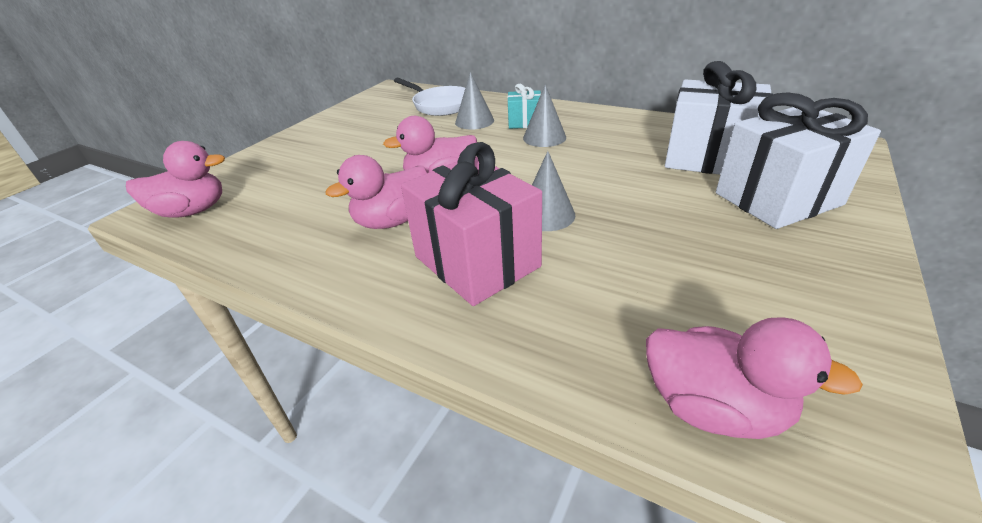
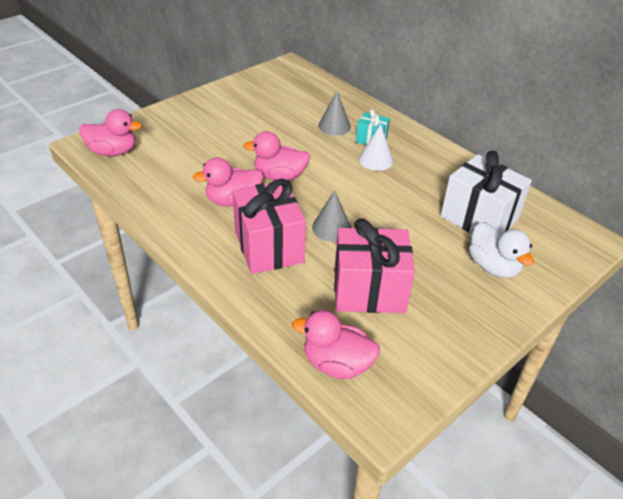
camera: 15 degrees right, 5 degrees up
(440, 105) = (317, 99): white pan -> none
(544, 137) = (376, 160): grey cone -> white cone
(659, 274) = (369, 290): none -> pink gift
(713, 407) = (337, 364): pink duck -> pink duck turned 150 degrees clockwise
(777, 199) = (493, 266): white gift -> white duck

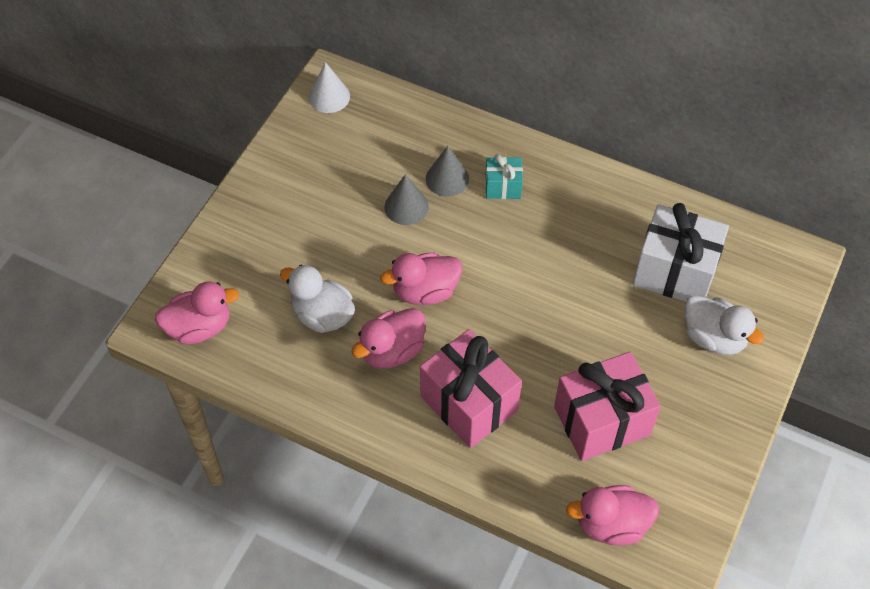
camera: 20 degrees left, 15 degrees up
(198, 169) = (322, 315): none -> white duck
(331, 228) = (523, 349): grey cone -> grey cone (406, 206)
(376, 160) = (523, 221): white cone -> white cone (329, 96)

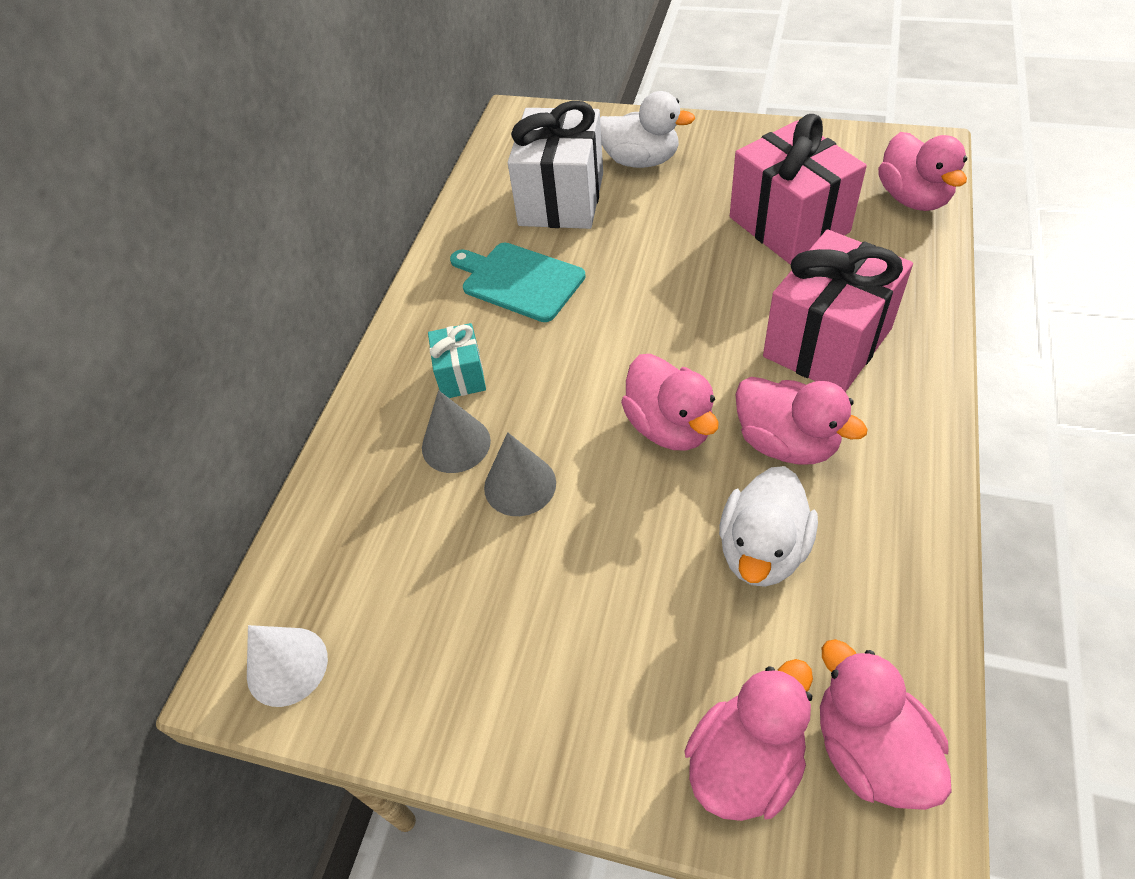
camera: 95 degrees left, 5 degrees down
(213, 274) = (745, 762): none -> pink duck
(586, 231) = (519, 281): none -> turquoise cutting board
(713, 337) = (640, 161): white duck -> white duck turned 75 degrees clockwise

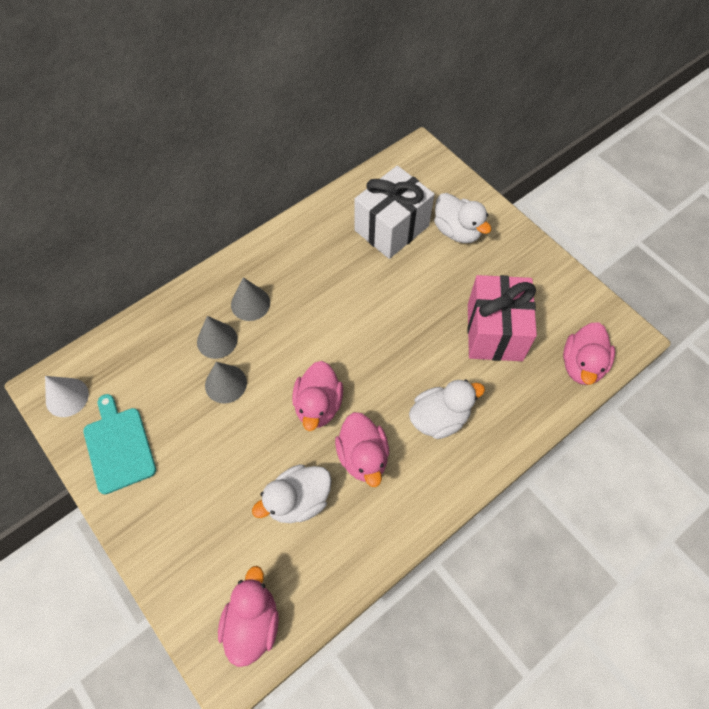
camera: 30 degrees right, 10 degrees up
(461, 376) = (250, 303): turquoise gift -> grey cone
(519, 281) = (324, 266): turquoise cutting board -> turquoise cutting board (118, 446)
(745, 762) = (199, 585): pink duck -> none
(827, 343) = (439, 418): pink gift -> white duck

